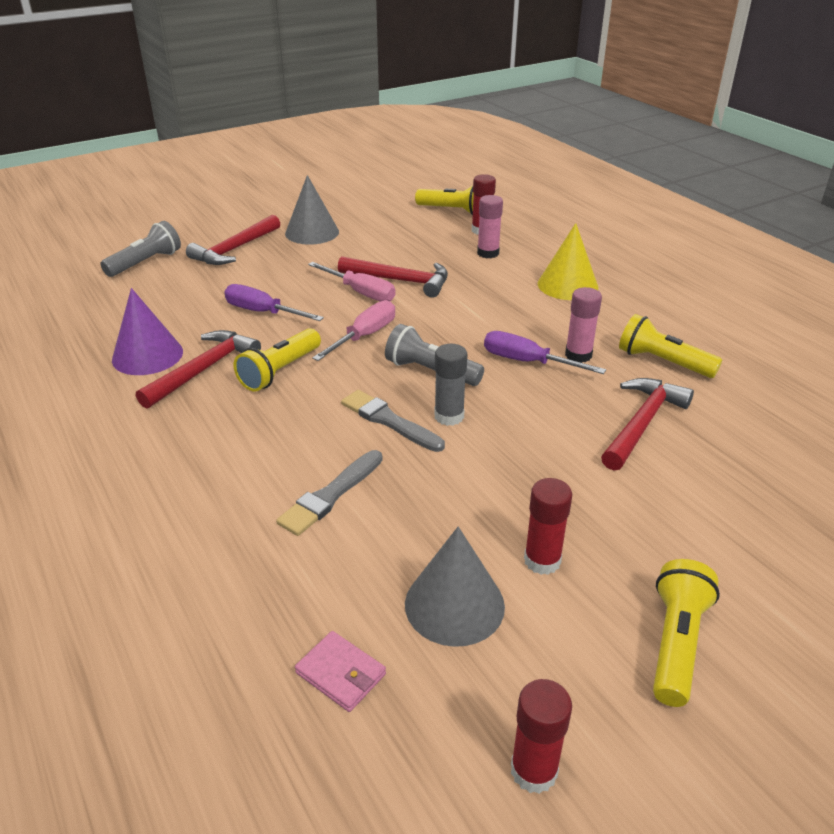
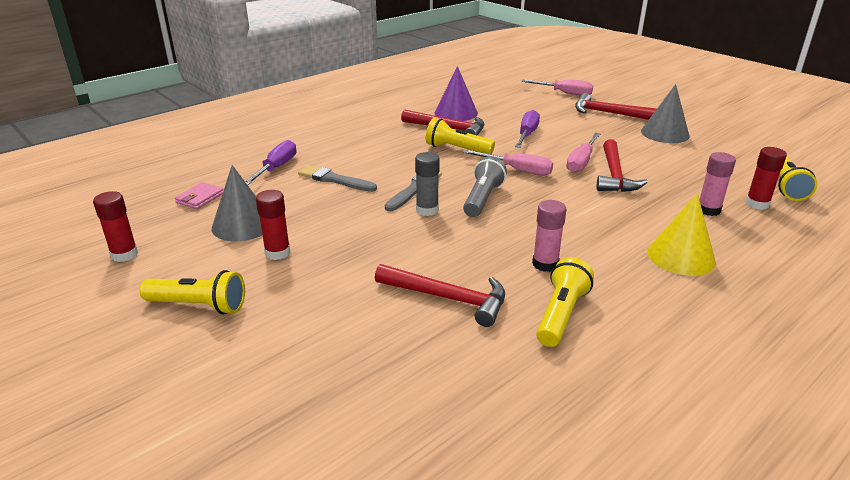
camera: 80 degrees right, 5 degrees down
(146, 263) = (565, 93): grey flashlight -> pink screwdriver
(527, 362) = (519, 238): purple screwdriver -> purple screwdriver (276, 168)

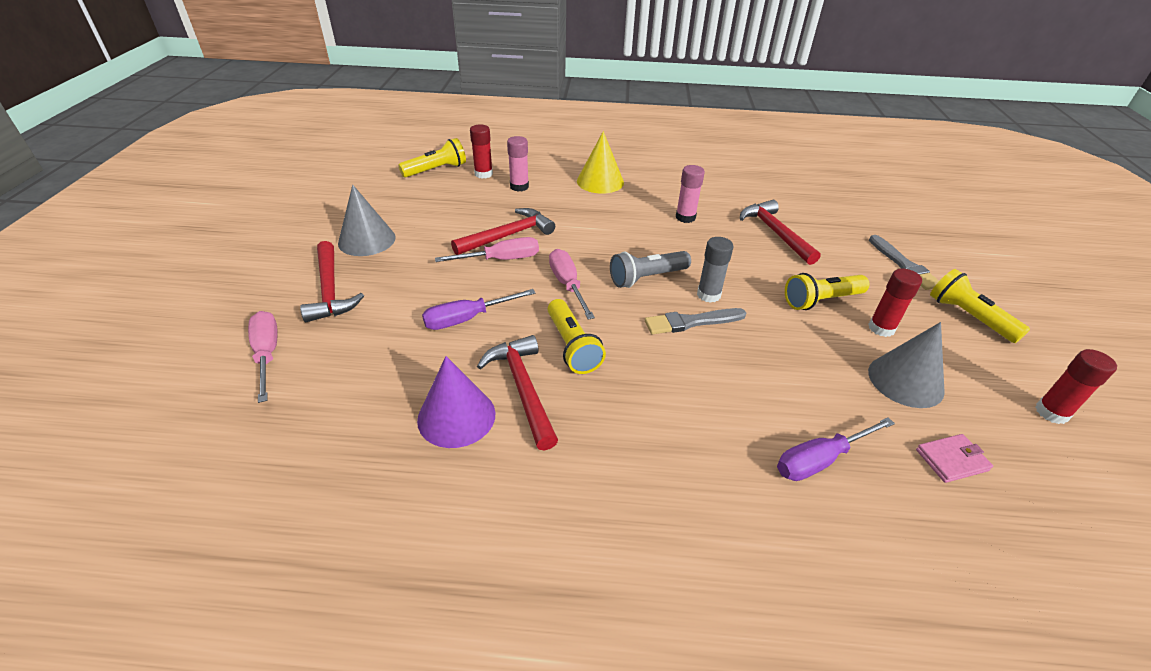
camera: 135 degrees left, 10 degrees up
(335, 180) = (760, 387): grey brush -> grey brush (903, 265)
(561, 314) = (720, 196): yellow flashlight -> yellow flashlight (821, 300)

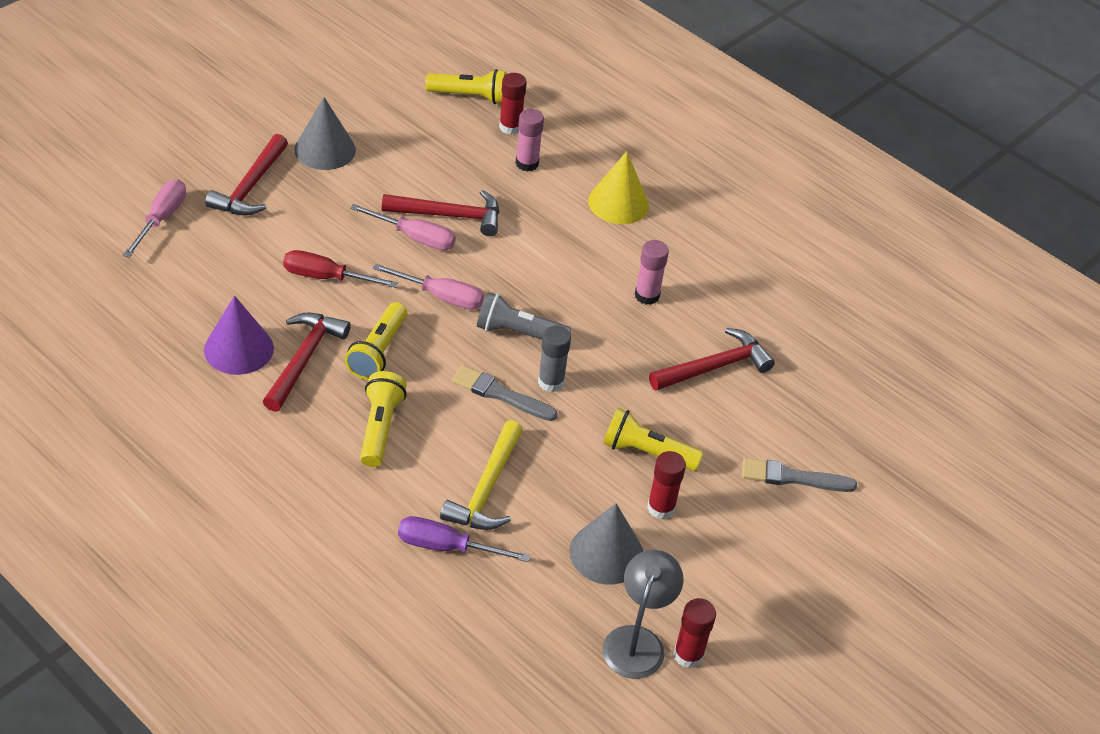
camera: 35 degrees right, 5 degrees up
(467, 319) = (326, 277): purple screwdriver -> red screwdriver
(567, 285) = (441, 297): pink screwdriver -> pink screwdriver turned 90 degrees clockwise
(775, 233) = (714, 367): red hammer -> red hammer turned 45 degrees clockwise
(777, 392) = (486, 489): none -> yellow hammer
(903, 265) = (793, 477): grey brush -> grey brush turned 75 degrees clockwise
(951, 460) = (543, 616): pink wallet -> none
(968, 317) = (764, 555): yellow flashlight -> yellow flashlight (380, 427)
(1017, 428) = (637, 641): none -> grey lamp

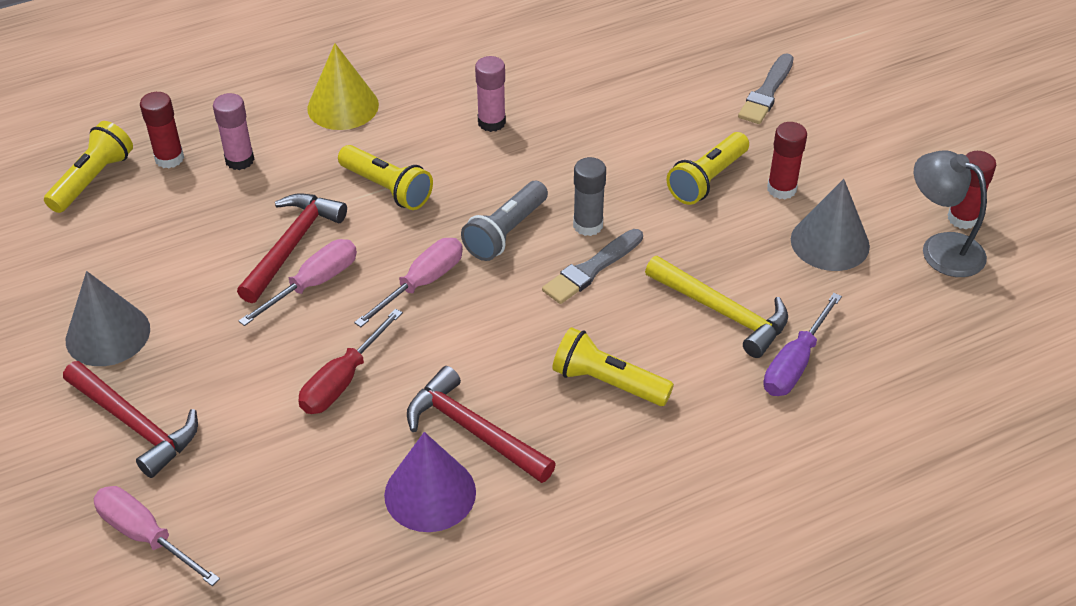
camera: 65 degrees left, 0 degrees up
(378, 351) = (487, 358): yellow flashlight -> yellow flashlight (387, 188)
(714, 367) = (609, 103): red hammer -> none

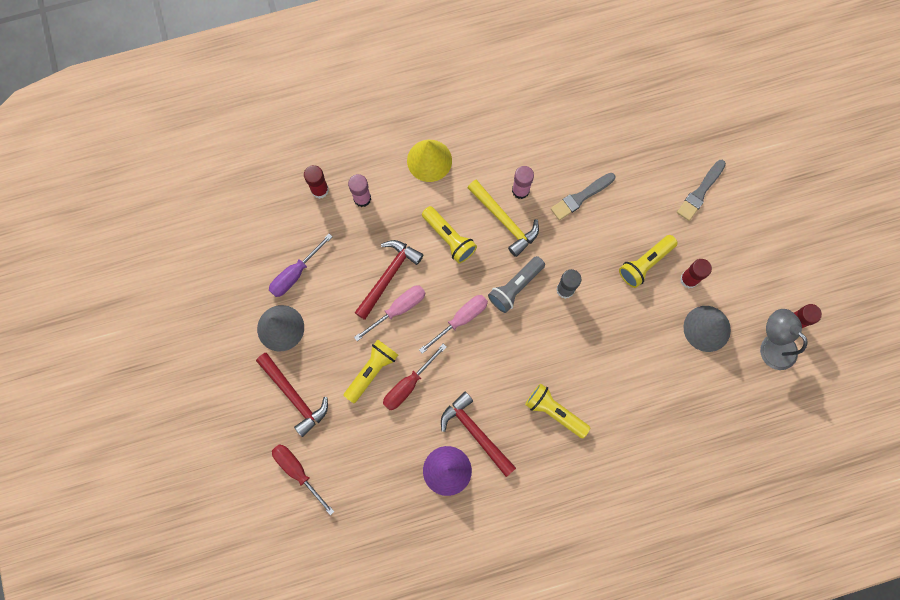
camera: 10 degrees right, 30 degrees up
(93, 179) = (273, 200): yellow flashlight -> yellow flashlight (372, 371)
(145, 536) = (297, 471): pink screwdriver -> red screwdriver
(592, 269) = (561, 325): grey brush -> grey brush (581, 197)
(723, 312) = (630, 372): yellow hammer -> yellow hammer (504, 221)
(795, 364) = (663, 417): purple screwdriver -> purple screwdriver (295, 274)

